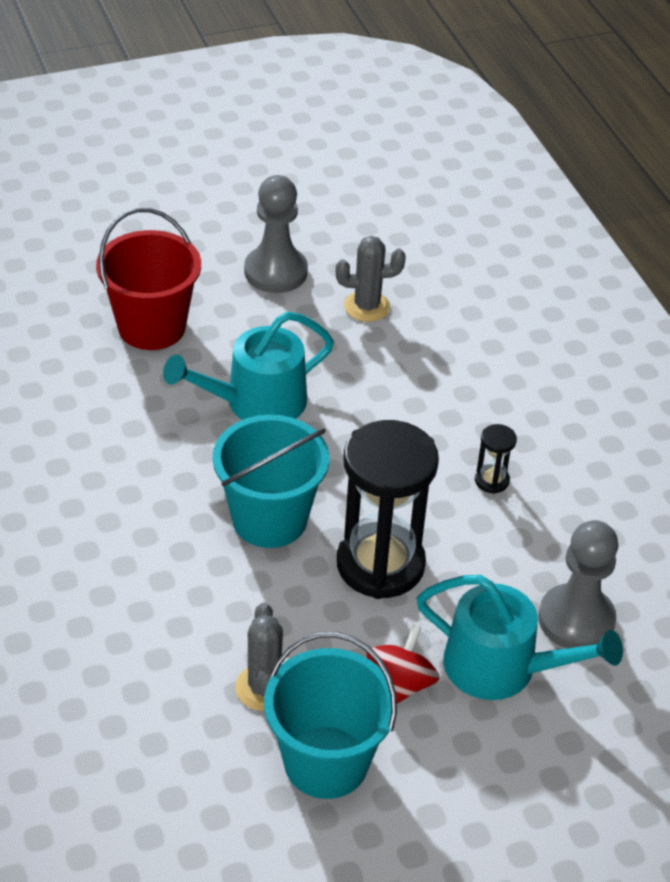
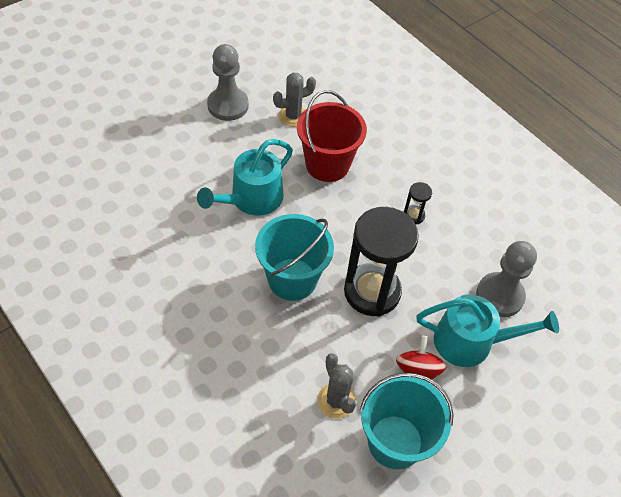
camera: 20 degrees left, 10 degrees up
(151, 327) = (164, 162): red bucket -> red bucket (327, 164)

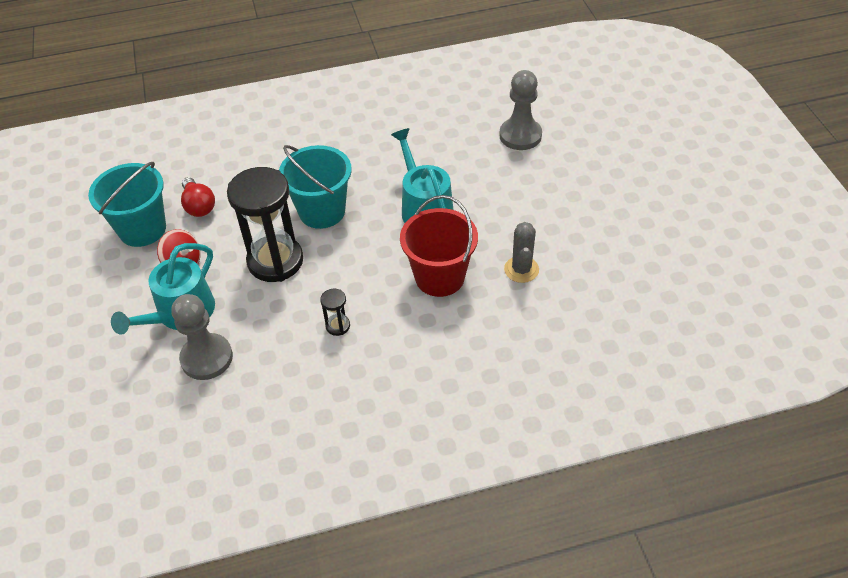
camera: 120 degrees right, 5 degrees down
(228, 105) = (558, 221): grey pawn -> grey pawn (520, 135)
(336, 400) = (199, 206): grey cactus -> red light bulb

